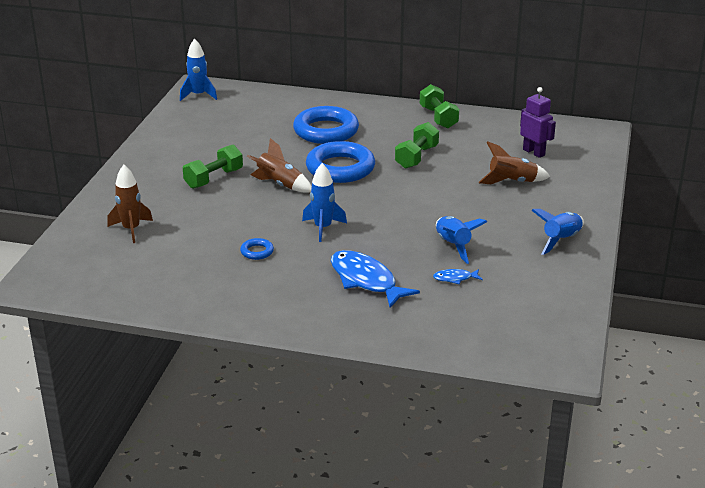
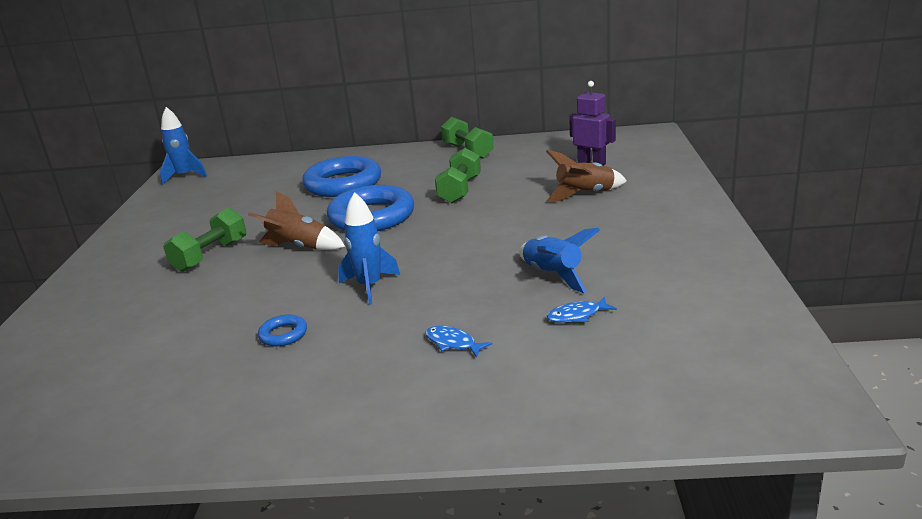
camera: 10 degrees left, 5 degrees down
(131, 229) = (93, 340): brown rocket -> none
(366, 280) = (453, 343): blue fish -> blue fish, size x0.46
(561, 240) = (685, 243): blue rocket -> none

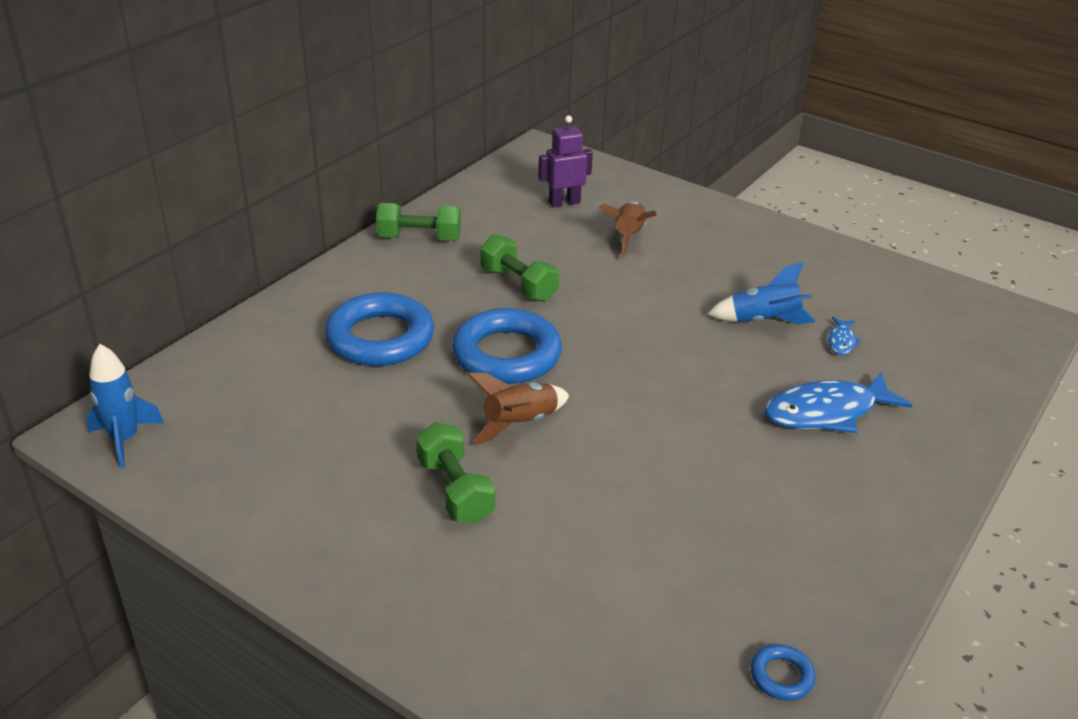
camera: 60 degrees left, 10 degrees up
(283, 334) = (714, 495): blue ring -> blue ring (781, 676)
(370, 286) = (672, 414): blue rocket -> none
(453, 343) = (826, 412): blue fish -> blue fish, size x2.17

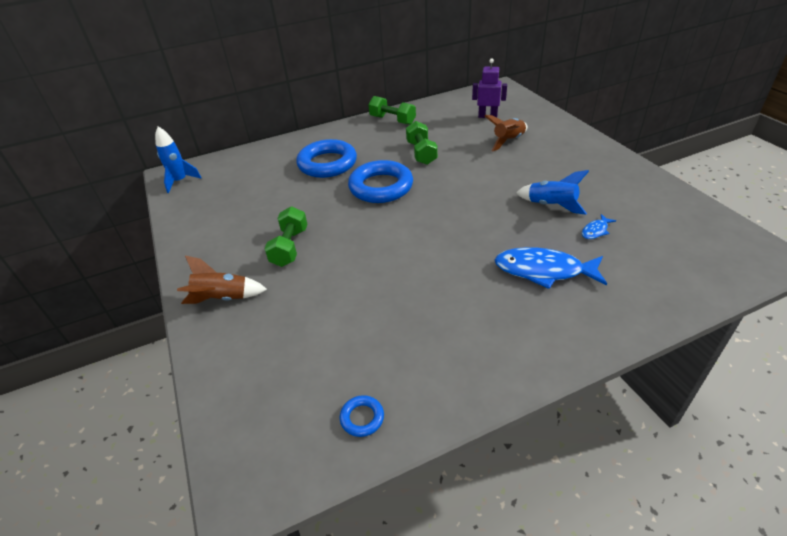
camera: 35 degrees right, 5 degrees up
(519, 423) = (353, 223): brown rocket -> brown rocket (222, 298)

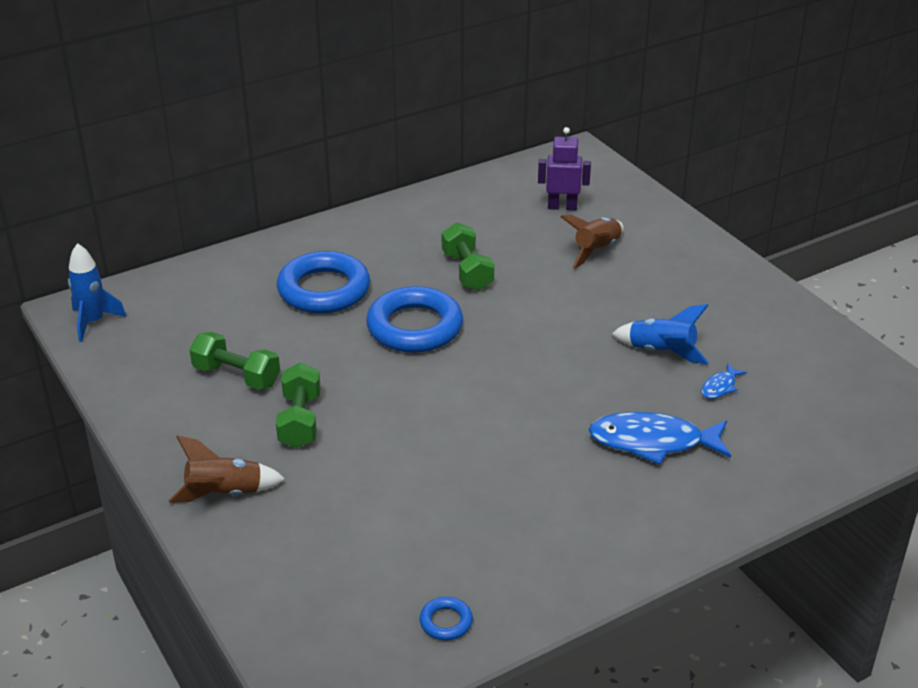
camera: 10 degrees left, 5 degrees down
(392, 120) = (412, 213): green dumbbell -> green dumbbell (237, 376)

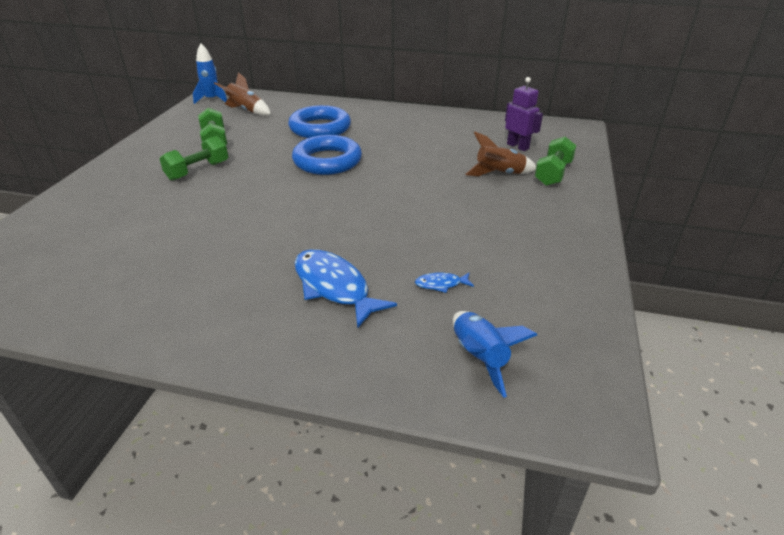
camera: 45 degrees right, 0 degrees up
(224, 494) = (110, 181): brown rocket -> brown rocket (246, 110)
(446, 622) = (45, 299): blue ring -> none
(467, 271) = (404, 151): green dumbbell -> green dumbbell (553, 173)
(661, 352) = (439, 243): blue rocket -> blue rocket (479, 357)

